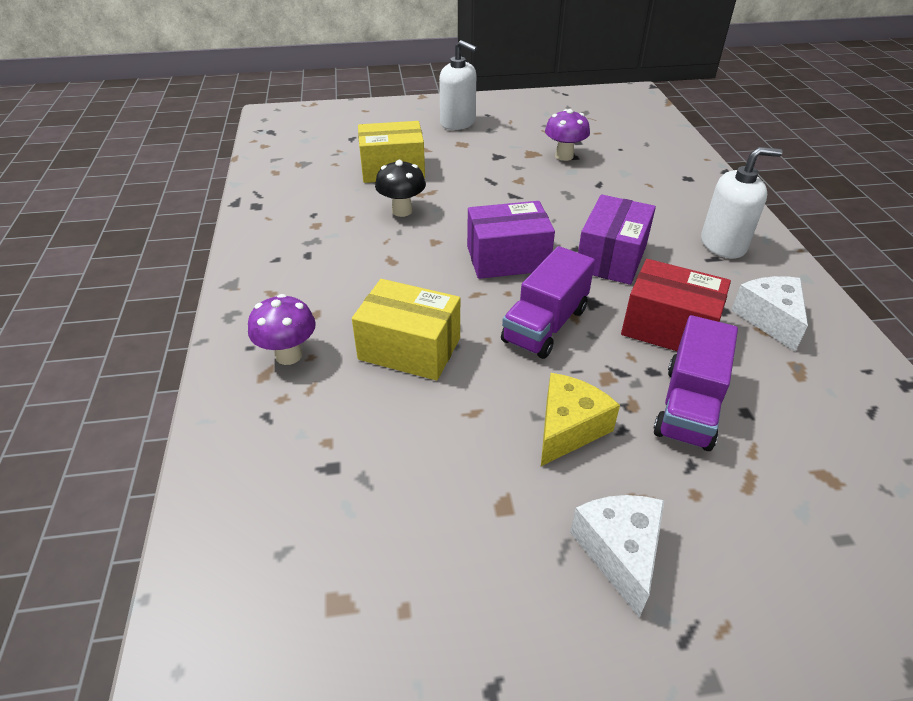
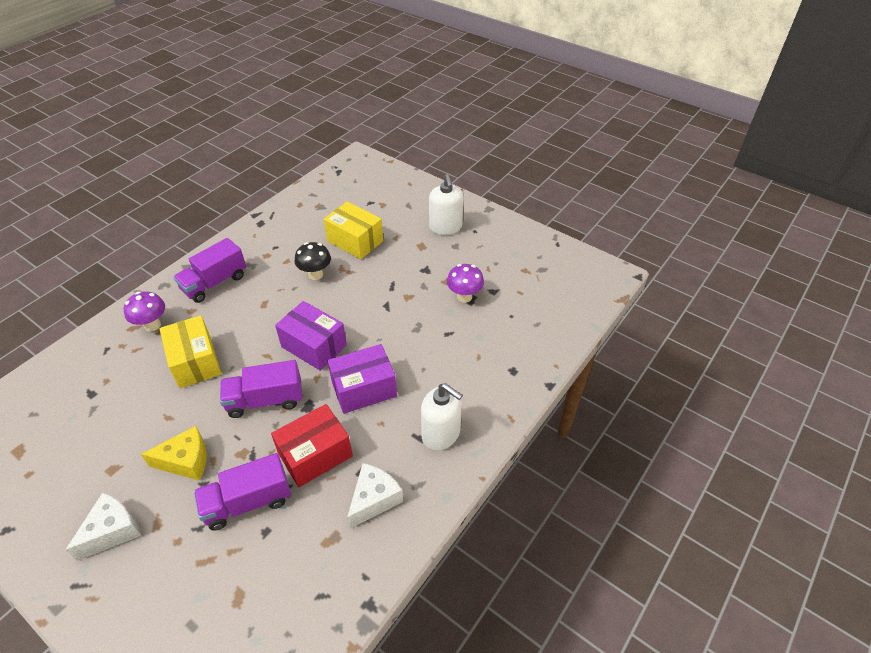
camera: 45 degrees right, 5 degrees up
(298, 277) = (215, 283): none -> purple truck
(668, 328) = (315, 455): red box -> red box turned 75 degrees clockwise

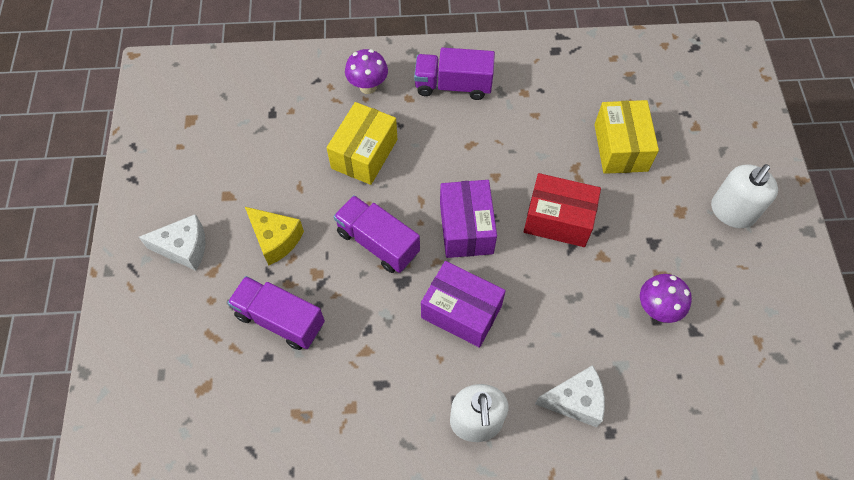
camera: 50 degrees right, 15 degrees up
(315, 275) = (544, 153): black mushroom -> none
(315, 455) = (363, 332): red box -> red box (558, 220)
(374, 499) = (363, 419): white cheese -> white cheese (575, 401)

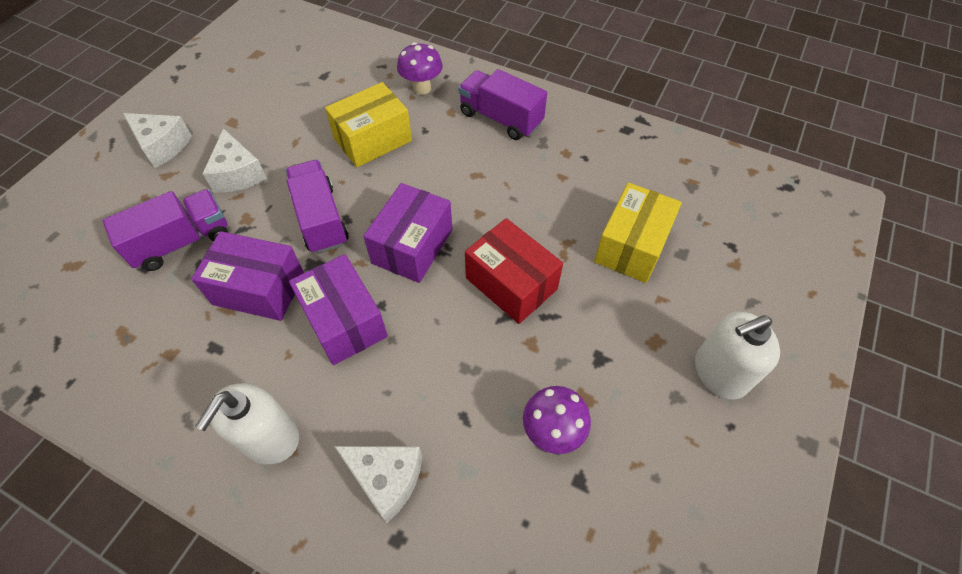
camera: 30 degrees right, 5 degrees down
(275, 239) = (238, 174): yellow cheese -> white cheese
(280, 320) = (182, 242): purple truck -> purple truck turned 90 degrees clockwise
(376, 323) = (259, 289): none -> purple box

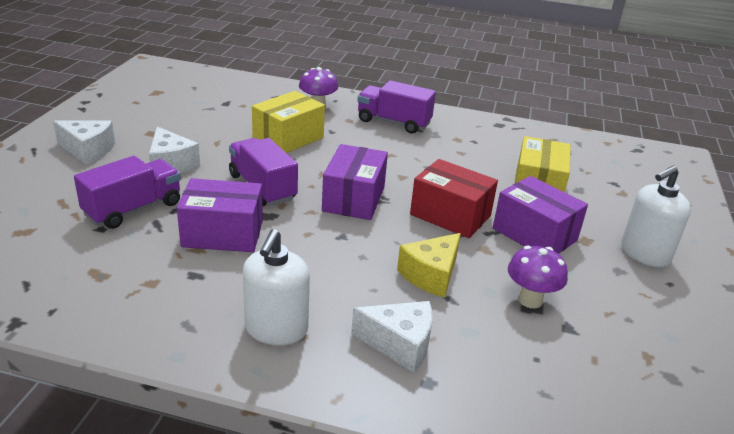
camera: 15 degrees left, 25 degrees down
(344, 321) = (313, 248): purple box -> purple box (534, 234)
(455, 378) = (431, 275): none -> yellow cheese

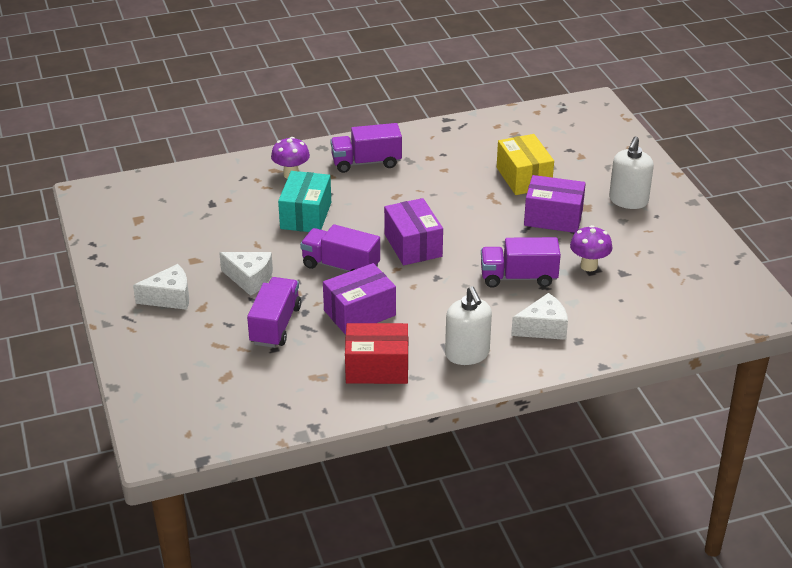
camera: 30 degrees left, 5 degrees up
(288, 138) = (306, 215): yellow box -> turquoise box
(431, 275) = (518, 277): yellow cheese -> purple truck
(450, 215) = (488, 228): red box -> red box (377, 368)

